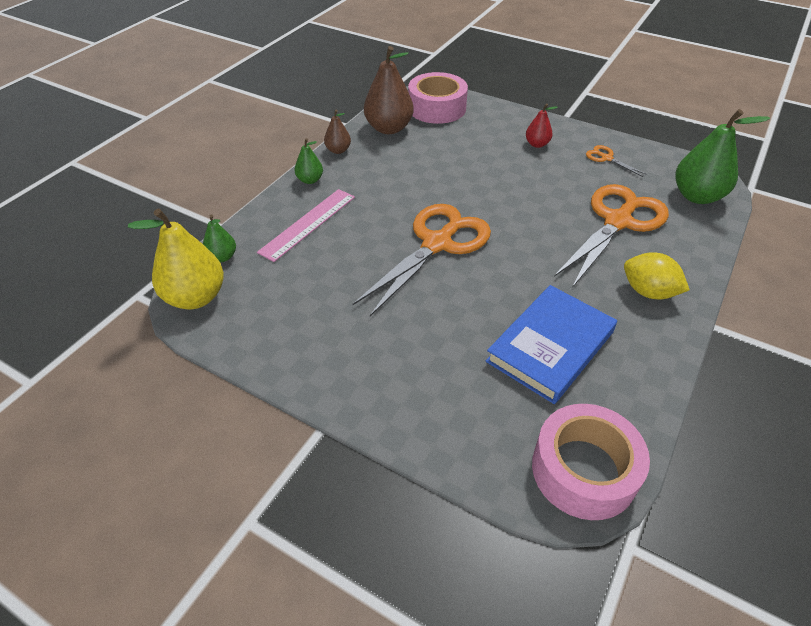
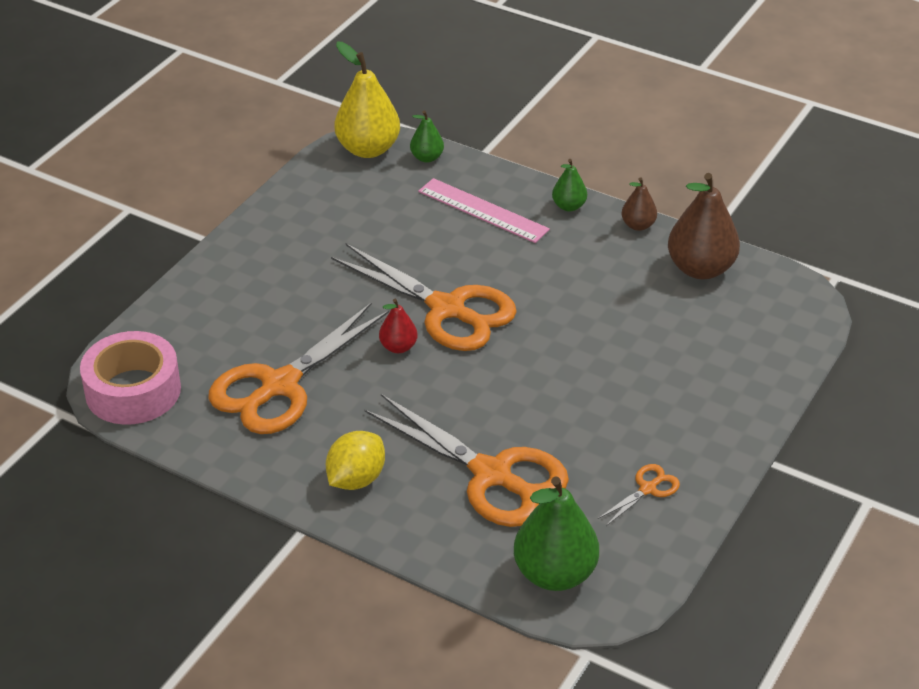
camera: 90 degrees right, 5 degrees down
(437, 108) = (767, 316): pink tape -> none
(537, 144) = (678, 416): red pear -> red pear (398, 347)
(550, 346) = (279, 385): blue book -> orange scissors

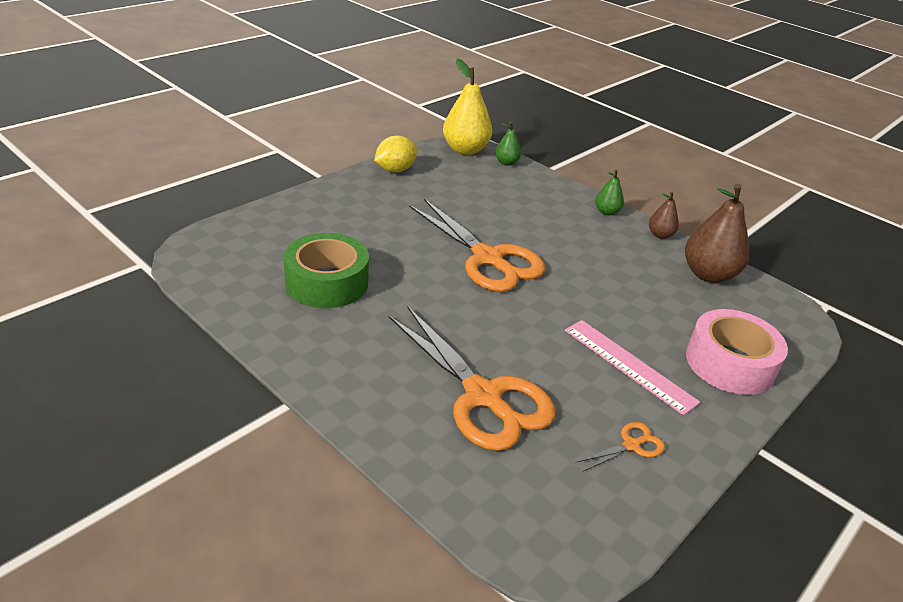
camera: 10 degrees right, 5 degrees down
(133, 391) = (207, 260): pink tape -> pink tape (729, 363)
(279, 385) = (327, 282): orange scissors -> green tape
(356, 479) = (357, 370): yellow lemon -> yellow lemon (395, 170)
(398, 347) = (437, 276): red pear -> none
(482, 211) = (538, 201): pink ruler -> pink ruler (628, 365)
(555, 574) = (517, 509): green pear -> none

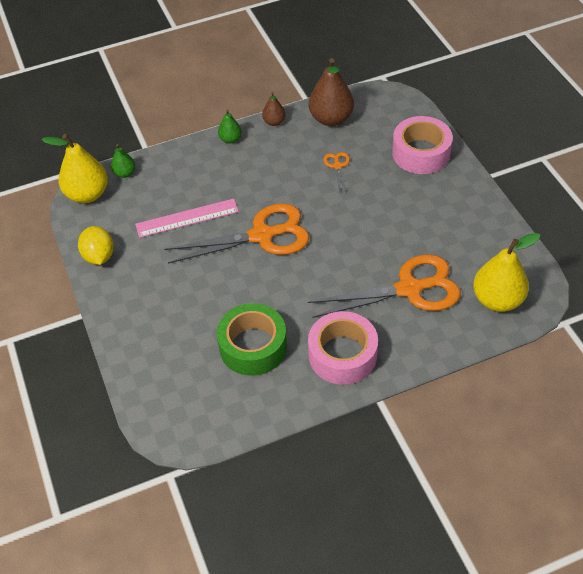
camera: 60 degrees left, 15 degrees up
(344, 354) = (342, 355): none -> pink tape
(521, 500) = (497, 300): none -> yellow pear
(628, 365) = (406, 203): pink ruler -> pink ruler (187, 218)
(631, 445) = (472, 232): orange scissors -> orange scissors (337, 166)

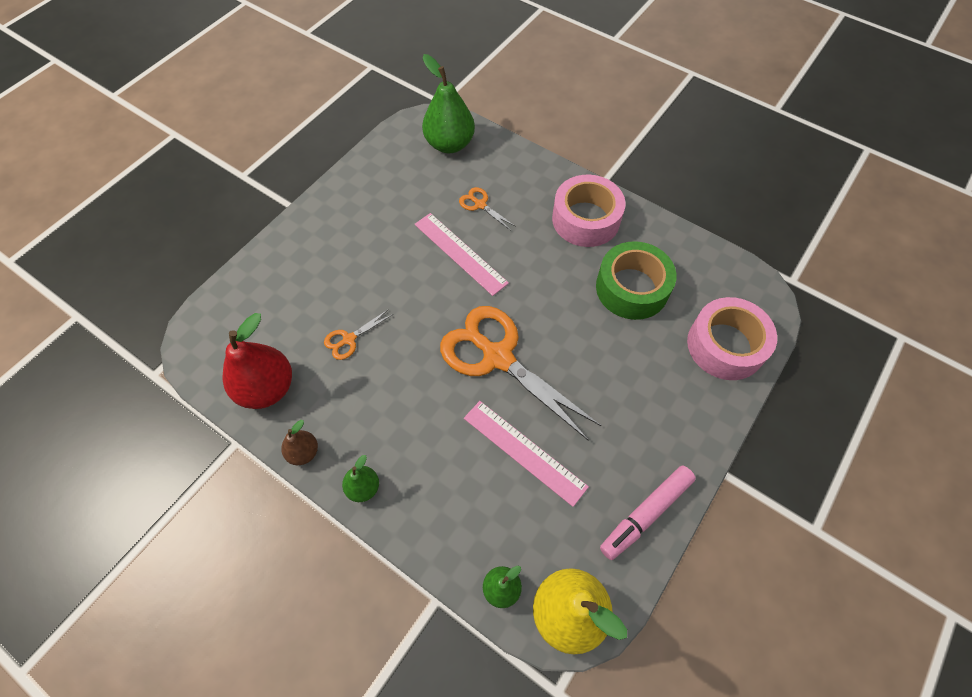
camera: 125 degrees left, 10 degrees up
(99, 256) = (646, 514): yellow lemon -> pink marker
(331, 119) = (267, 388): brown pear -> red pear
(367, 254) = (460, 253): none -> pink ruler
(409, 289) = (480, 204): orange scissors -> orange scissors, size x0.42
(421, 153) = (286, 271): pink tape -> pink tape (725, 345)
(497, 300) = (449, 144): yellow pear -> green pear

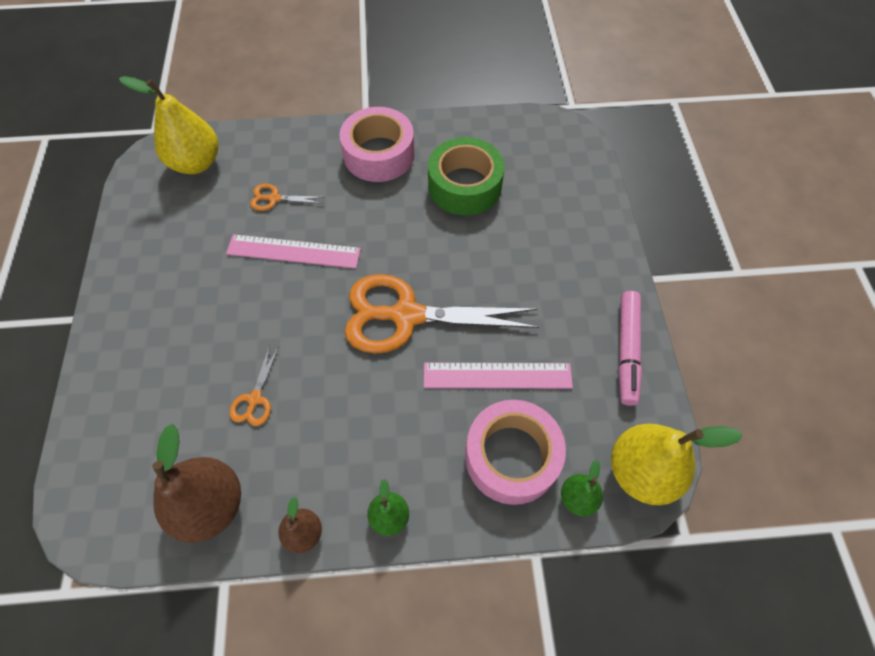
camera: 40 degrees left, 0 degrees up
(267, 388) = (210, 505): red pear -> brown pear
(449, 144) = (196, 163): green pear -> yellow pear
(725, 345) = (570, 183): pink tape -> pink tape (511, 456)

